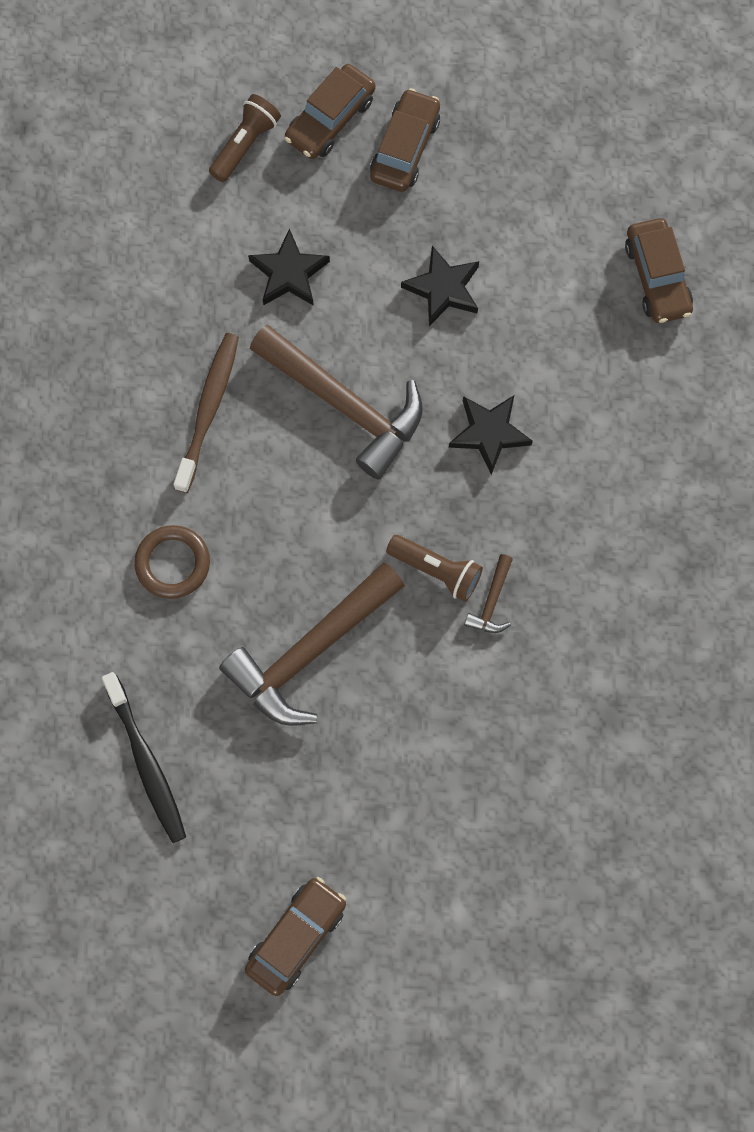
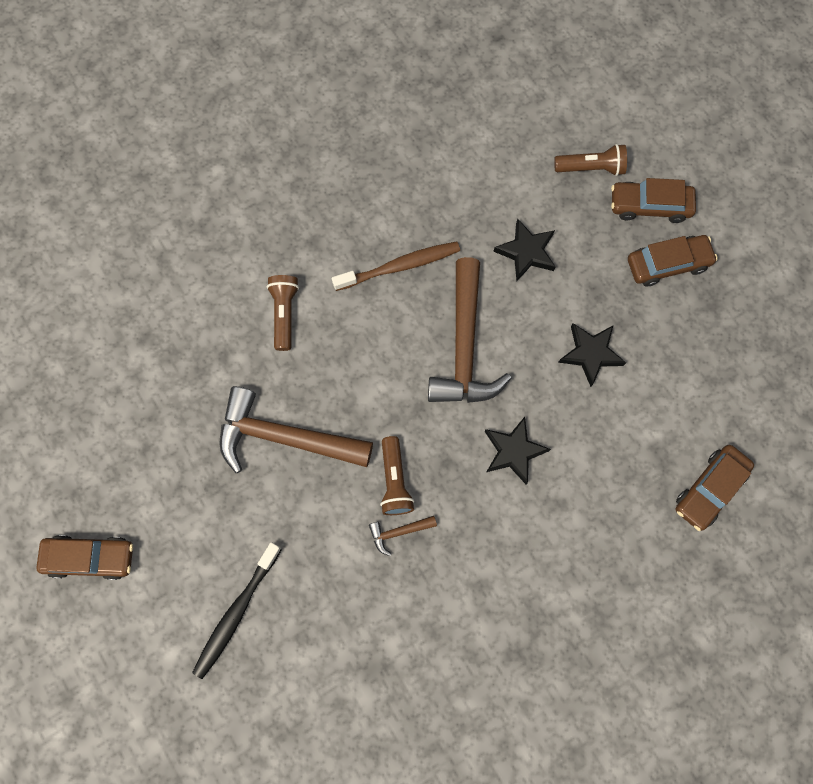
camera: 55 degrees right, 0 degrees up
(146, 762) = (145, 386): black toothbrush -> black toothbrush (236, 612)
(173, 563) = (284, 314): brown ring -> brown flashlight

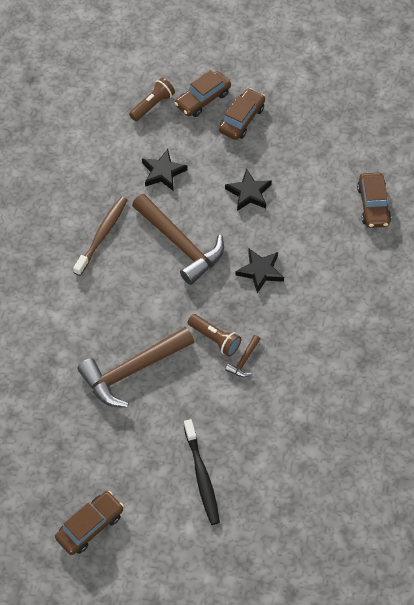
camera: 45 degrees left, 15 degrees down
(284, 314) = (63, 311): brown flashlight -> none

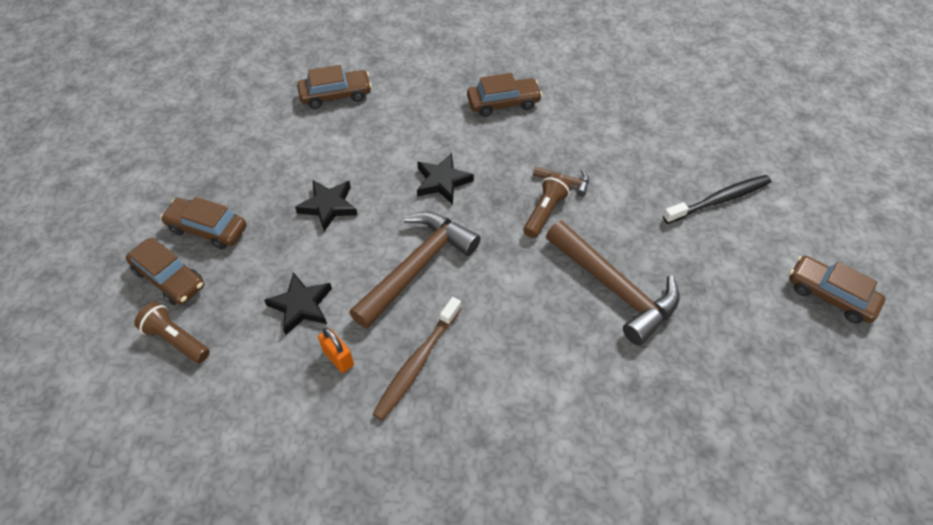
camera: 100 degrees left, 5 degrees down
(102, 235) = (417, 363): brown toothbrush -> brown toothbrush turned 75 degrees counterclockwise
(117, 191) = (338, 358): none -> orange padlock
(345, 332) = (503, 103): none -> brown car

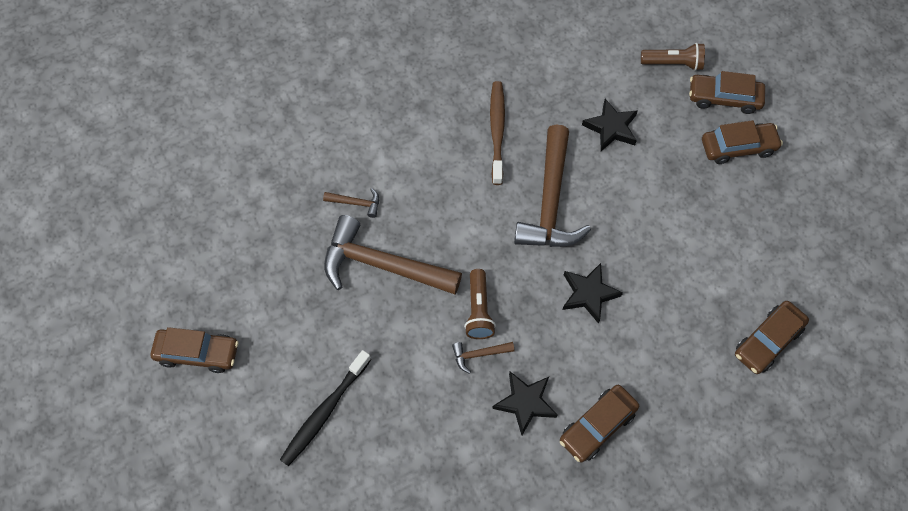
camera: 150 degrees right, 10 degrees up
(328, 206) = (664, 217): black star -> black star (525, 403)
(338, 358) = (554, 107): orange padlock -> none
(613, 361) = (356, 203): none -> brown hammer

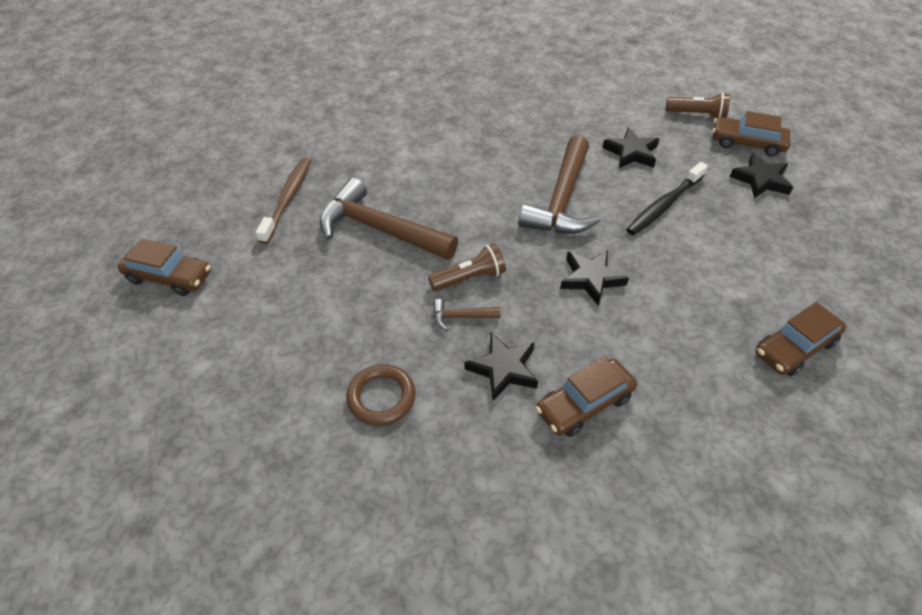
camera: 10 degrees right, 15 degrees down
(324, 412) = (278, 346): black toothbrush -> black toothbrush (664, 205)
(356, 203) = (369, 180): brown hammer -> none
(428, 448) = (381, 397): none -> brown ring
(478, 310) = (469, 278): brown flashlight -> brown flashlight turned 120 degrees counterclockwise
(497, 131) = (519, 143): brown toothbrush -> brown toothbrush (288, 199)
(738, 147) = (761, 180): brown car -> black star

